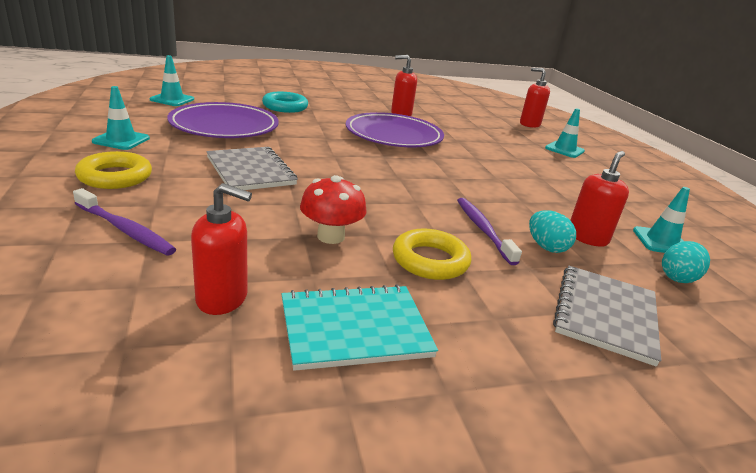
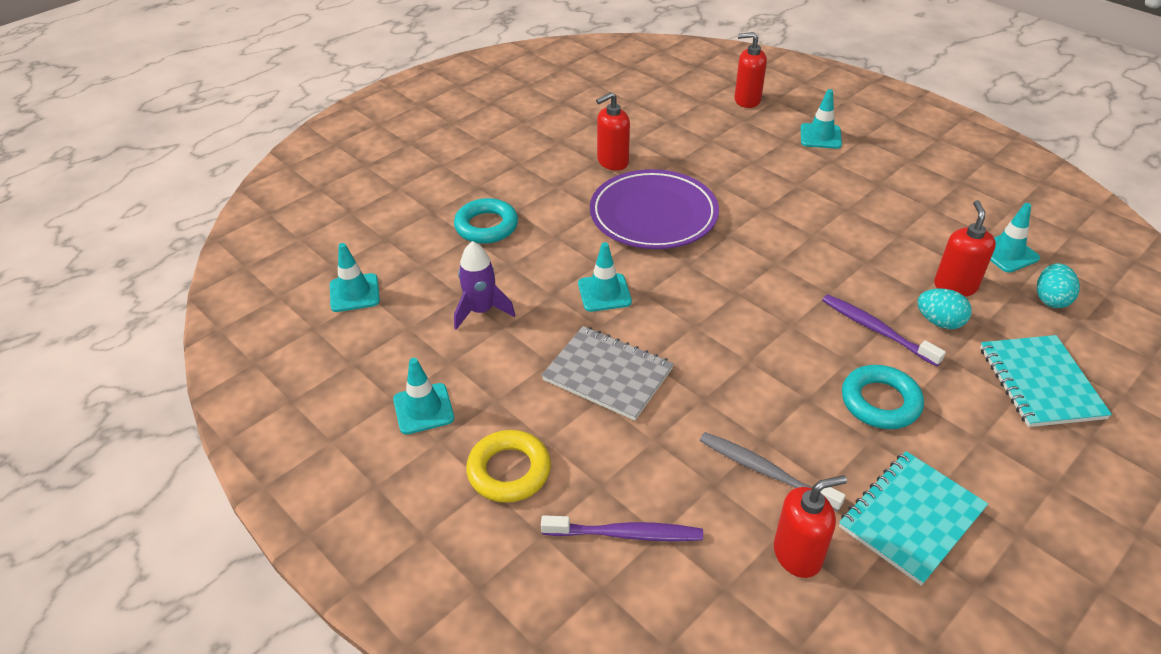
camera: 25 degrees left, 15 degrees up
(224, 126) = (481, 311): purple plate -> purple rocket
(277, 249) = (765, 471): none -> grey toothbrush
(309, 146) = (604, 293): none -> turquoise traffic cone
(331, 236) = (782, 424): red mushroom -> none
(430, 260) = (880, 402): yellow ring -> turquoise ring
(605, 314) = (1040, 382): grey notebook -> turquoise notebook

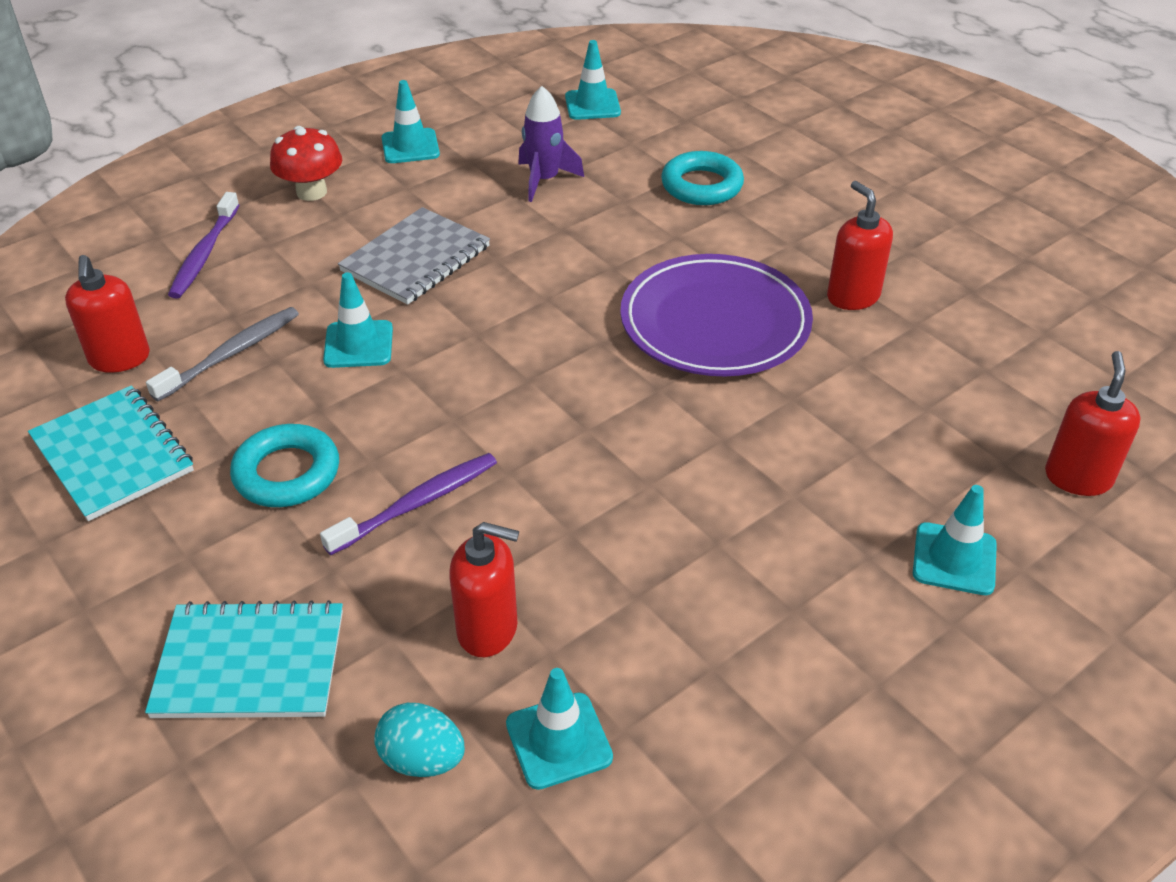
camera: 95 degrees right, 0 degrees up
(509, 471) = (311, 192): yellow ring -> red mushroom
(604, 293) = (555, 267): turquoise traffic cone -> turquoise traffic cone (358, 344)
(939, 322) = (412, 581): turquoise egg -> none

